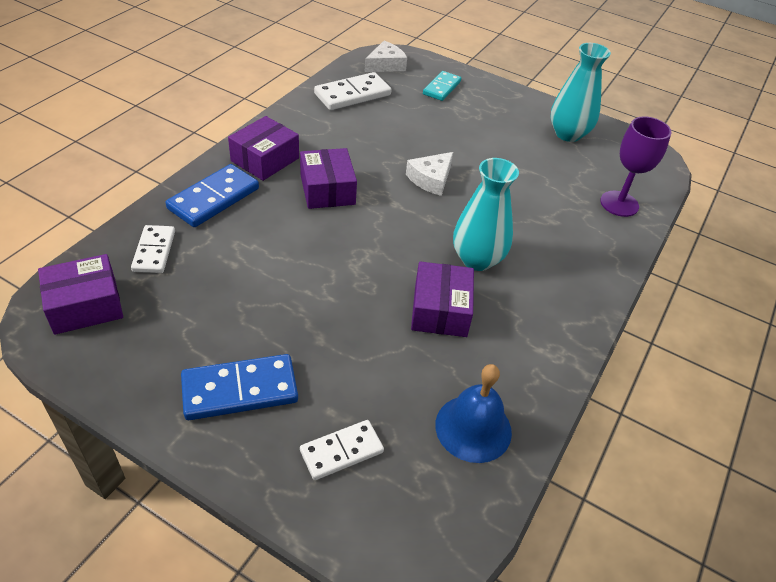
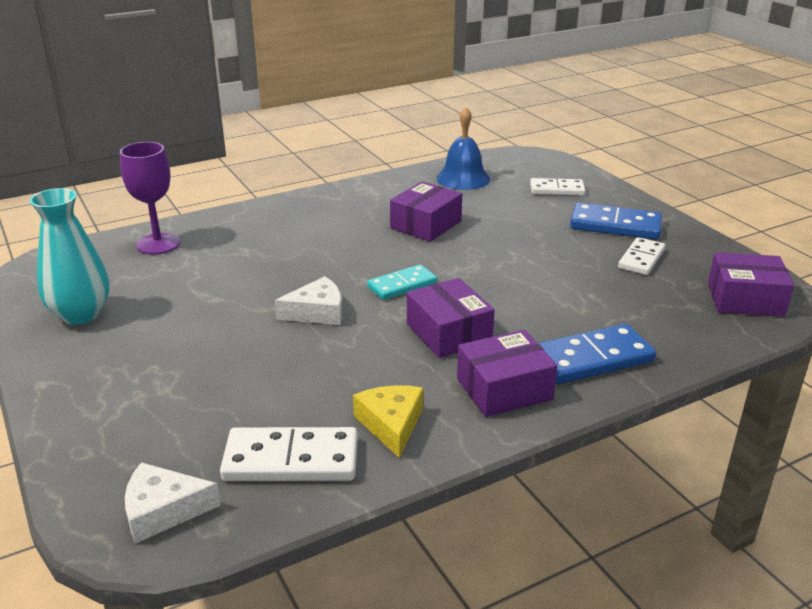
camera: 145 degrees left, 15 degrees down
(154, 251) = (674, 324): white domino -> white domino (641, 259)
(317, 122) = (391, 424): none -> yellow cheese
(327, 190) = (448, 333): purple box -> purple box turned 45 degrees counterclockwise
(441, 88) = (135, 429): turquoise domino -> turquoise domino (402, 285)
(477, 259) = (355, 243): turquoise vase -> none

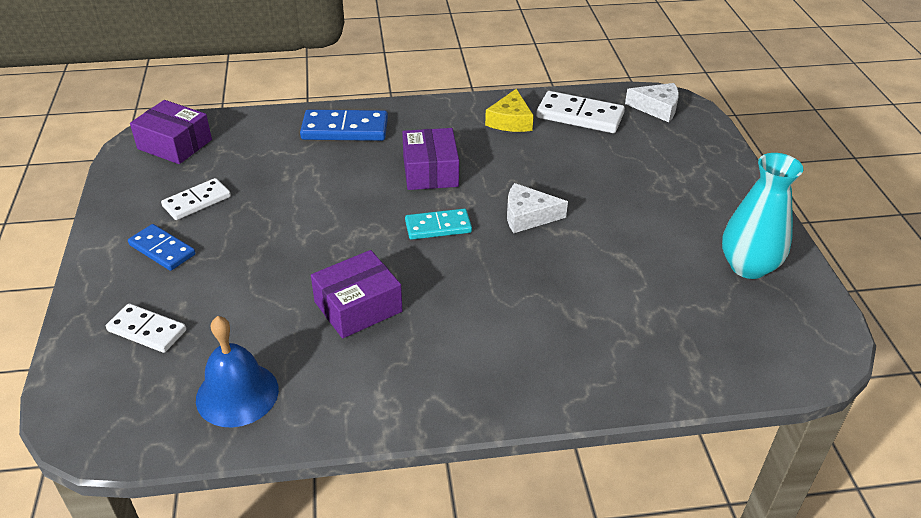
camera: 160 degrees left, 10 degrees up
(158, 244) = (683, 358): purple goblet -> none
(504, 389) = (423, 124): purple box -> none
(615, 225) = (162, 250): blue domino -> blue domino, size x0.66

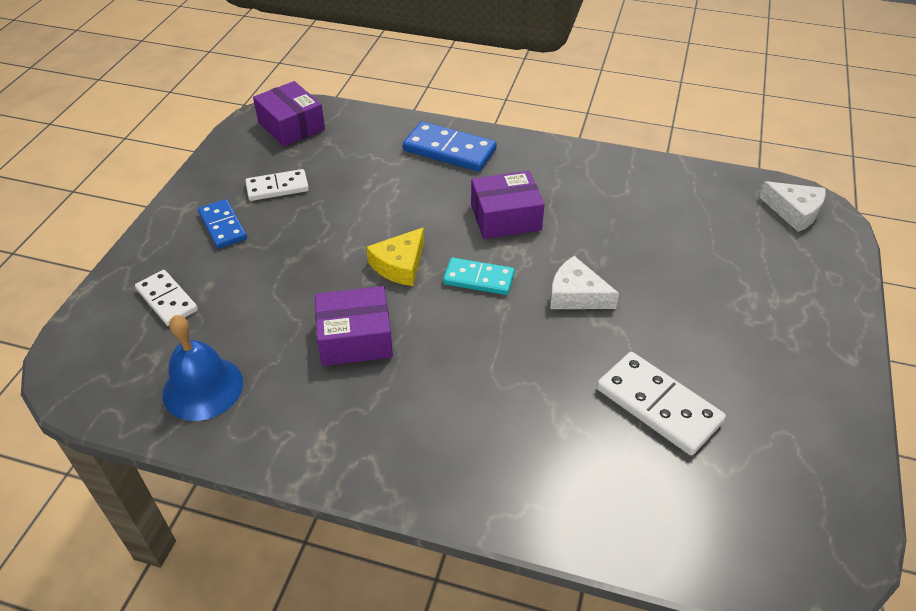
camera: 25 degrees right, 5 degrees up
(430, 171) = (505, 217): purple box -> purple box turned 60 degrees clockwise
(510, 121) = (620, 184): yellow cheese -> yellow cheese (400, 265)
(579, 116) = (699, 198): white domino -> white domino (658, 406)
(748, 266) = (791, 432): turquoise vase -> none

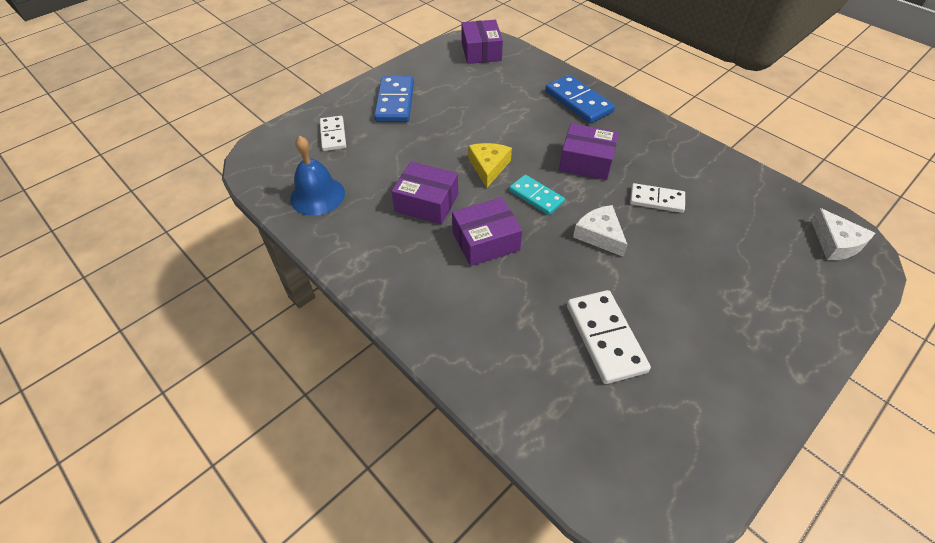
camera: 30 degrees right, 5 degrees up
(223, 226) = (395, 102): blue domino -> blue domino, size x1.52
(277, 188) = (445, 89): white domino -> white domino (656, 200)
(400, 265) = (488, 167): yellow cheese -> yellow cheese turned 120 degrees clockwise
(458, 355) = (486, 241): none -> purple box

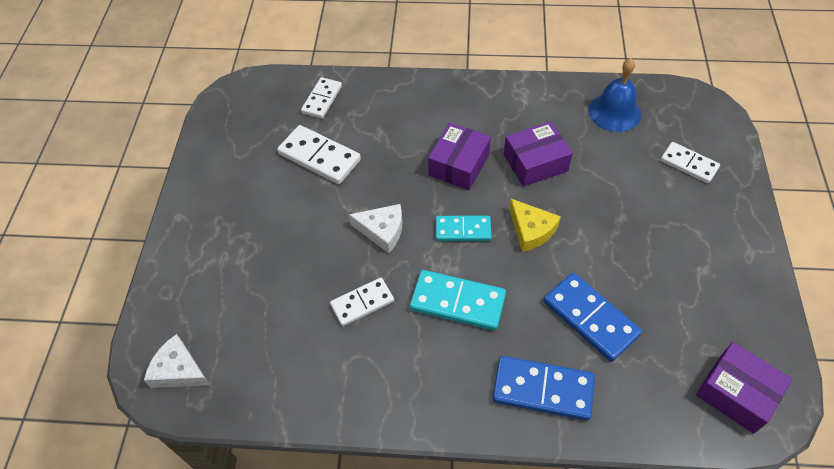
camera: 140 degrees right, 5 degrees up
(395, 102) = (701, 239): blue domino -> blue domino (590, 318)
(549, 408) = (322, 99): none -> white domino
(586, 162) = (457, 302): purple box -> turquoise domino

